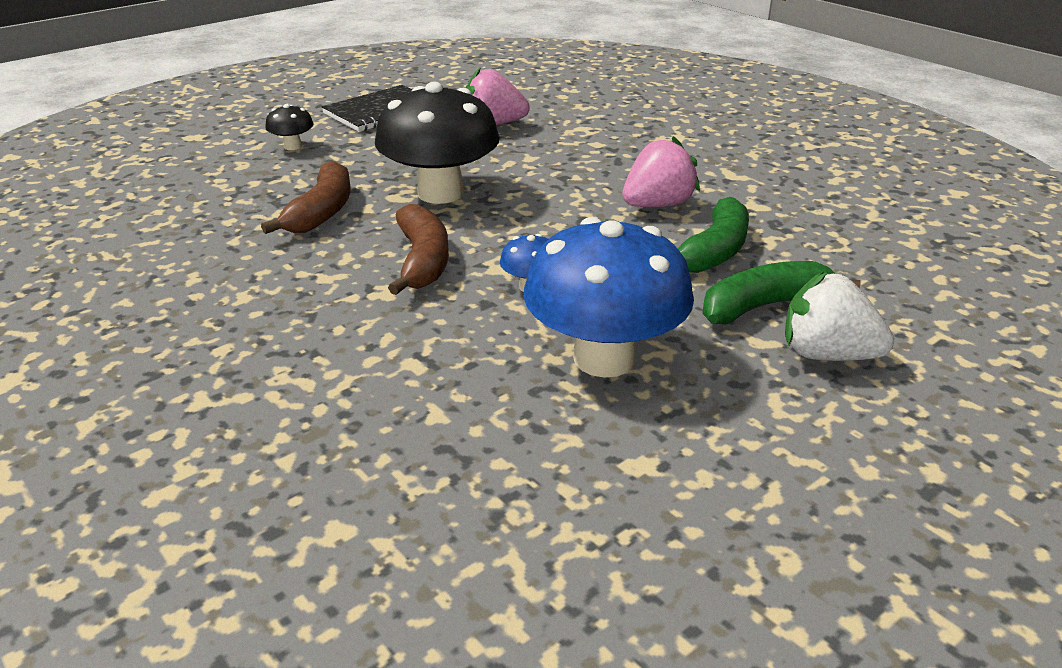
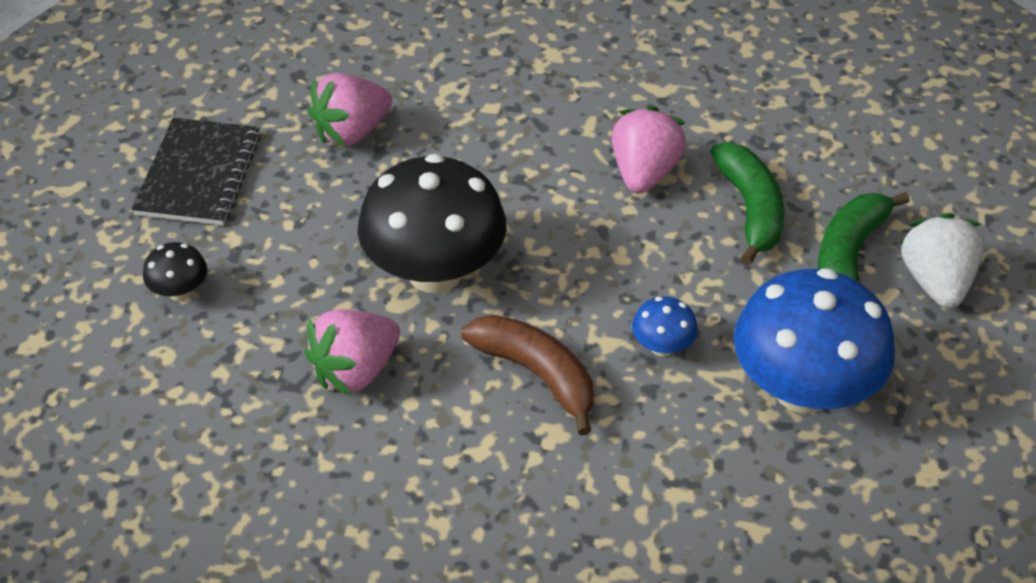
camera: 40 degrees left, 15 degrees up
(322, 212) = (356, 370): brown banana -> pink strawberry
(827, 354) = (935, 282): white strawberry -> white strawberry turned 105 degrees clockwise

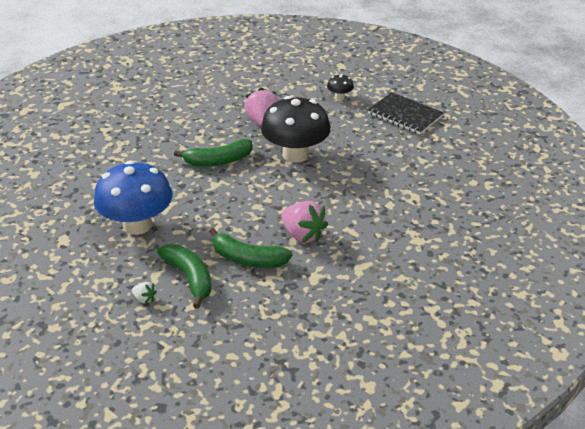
camera: 120 degrees right, 10 degrees down
(352, 132) = (403, 159): pink strawberry -> none
(536, 374) = (218, 161): brown banana -> green banana
(662, 346) = (198, 197): blue mushroom -> none
(935, 282) = (144, 299): white strawberry -> white strawberry, size x0.47

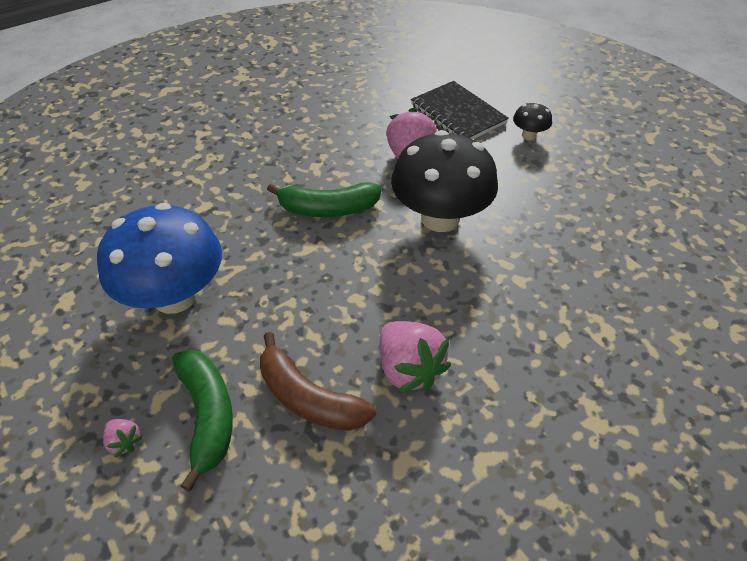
camera: 15 degrees right, 10 degrees up
(144, 299) = (124, 442): white strawberry -> pink strawberry
(247, 259) = (309, 398): green banana -> brown banana
(405, 115) = (619, 180): black notebook -> black notebook (458, 114)

